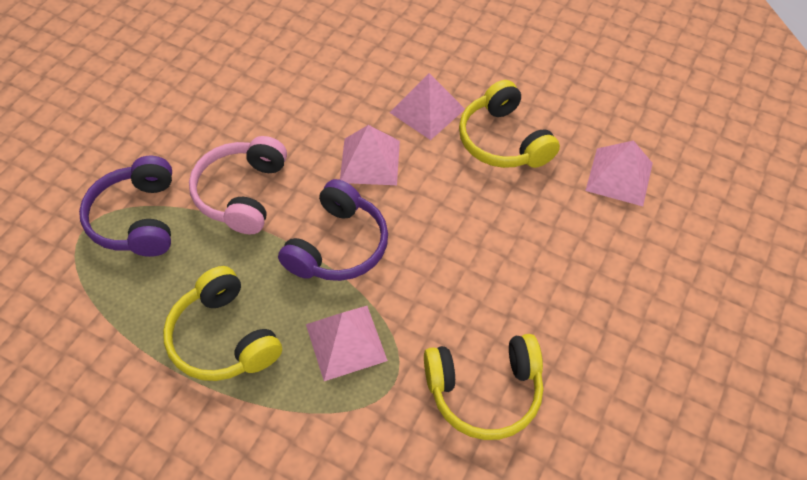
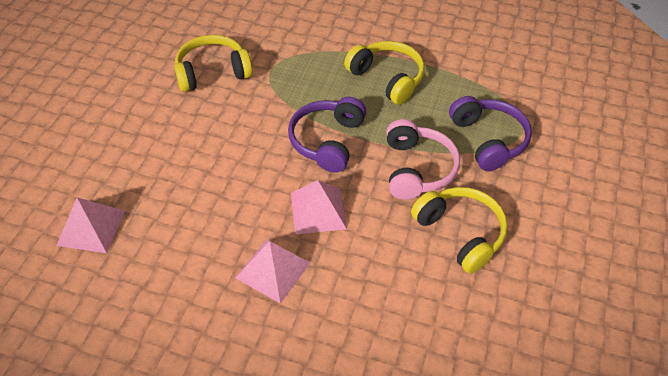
camera: 170 degrees right, 5 degrees down
(346, 342) = (306, 85): pink pyramid -> none
(503, 140) = (196, 248): yellow headphones -> yellow headphones (460, 233)

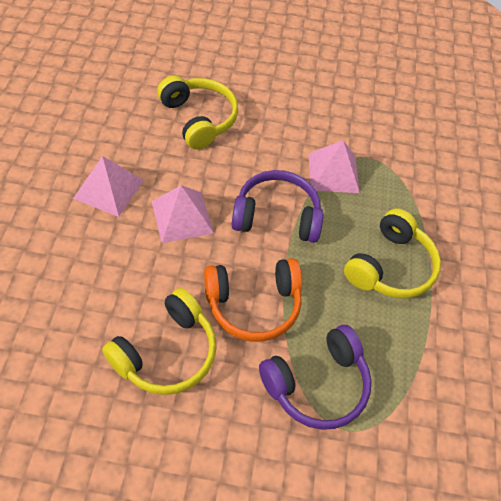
camera: 75 degrees right, 5 degrees up
(91, 228) = (145, 64): pink pyramid -> pink pyramid (333, 172)
(212, 72) = (347, 112): yellow headphones -> yellow headphones (199, 119)
(417, 169) = (253, 304): pink headphones -> orange headphones

